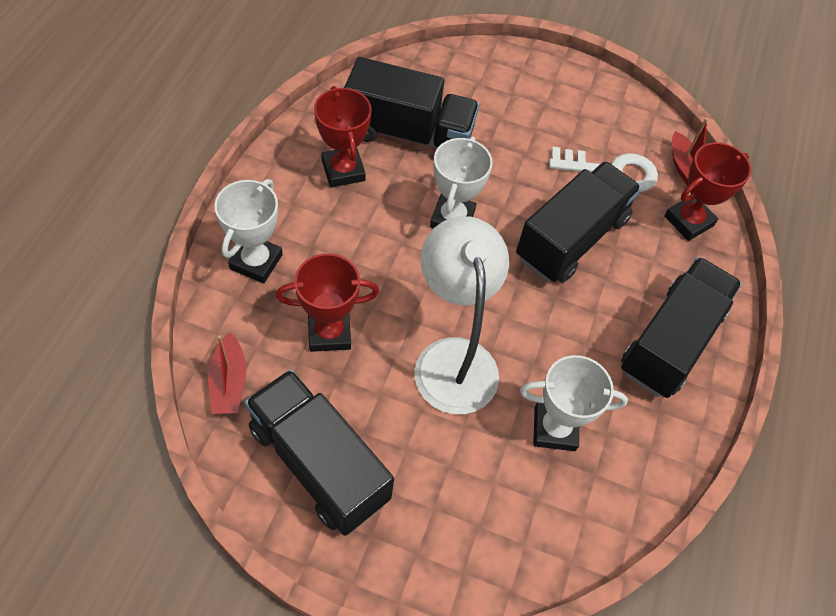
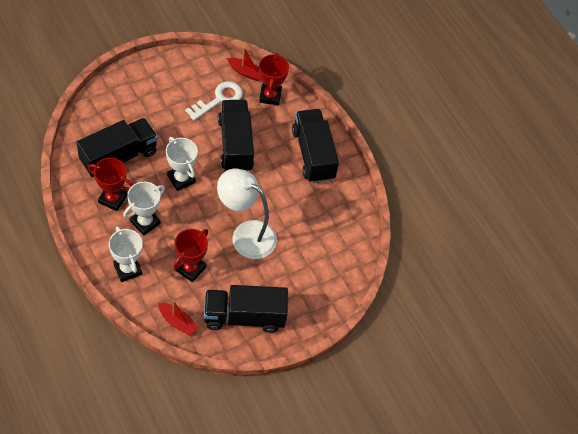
camera: 50 degrees left, 0 degrees up
(554, 429) = (308, 226): white trophy -> white trophy (145, 222)

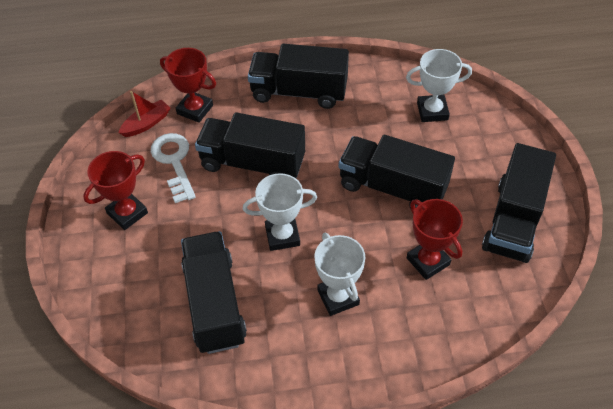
camera: 60 degrees left, 5 degrees down
(112, 199) = (284, 329): red trophy -> red trophy (127, 213)
(127, 269) = (409, 339): white trophy -> white trophy (432, 111)
(177, 322) = (507, 297): red boat -> none
(246, 234) = (392, 187): white lamp -> black truck

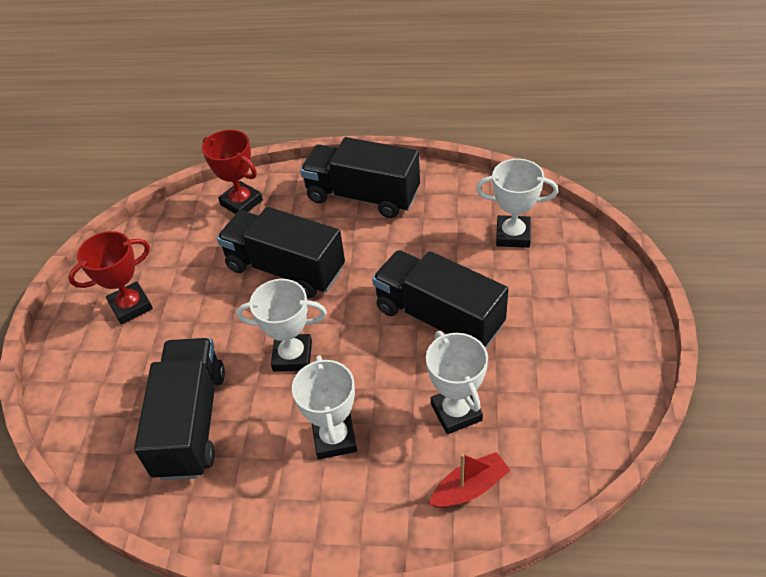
camera: 15 degrees right, 5 degrees down
(146, 123) = (184, 212): red boat -> red boat (469, 488)
(174, 162) = (200, 257): white key -> none
(428, 261) = (456, 412): red trophy -> white trophy
(513, 220) = (578, 378): black truck -> none

